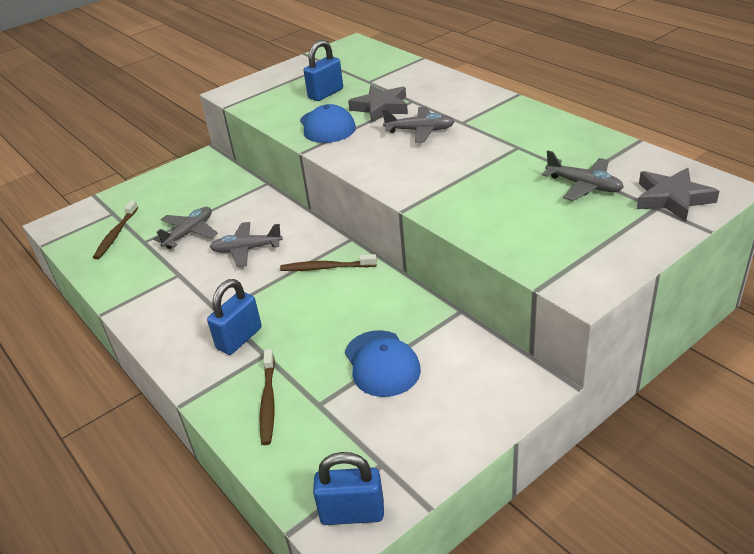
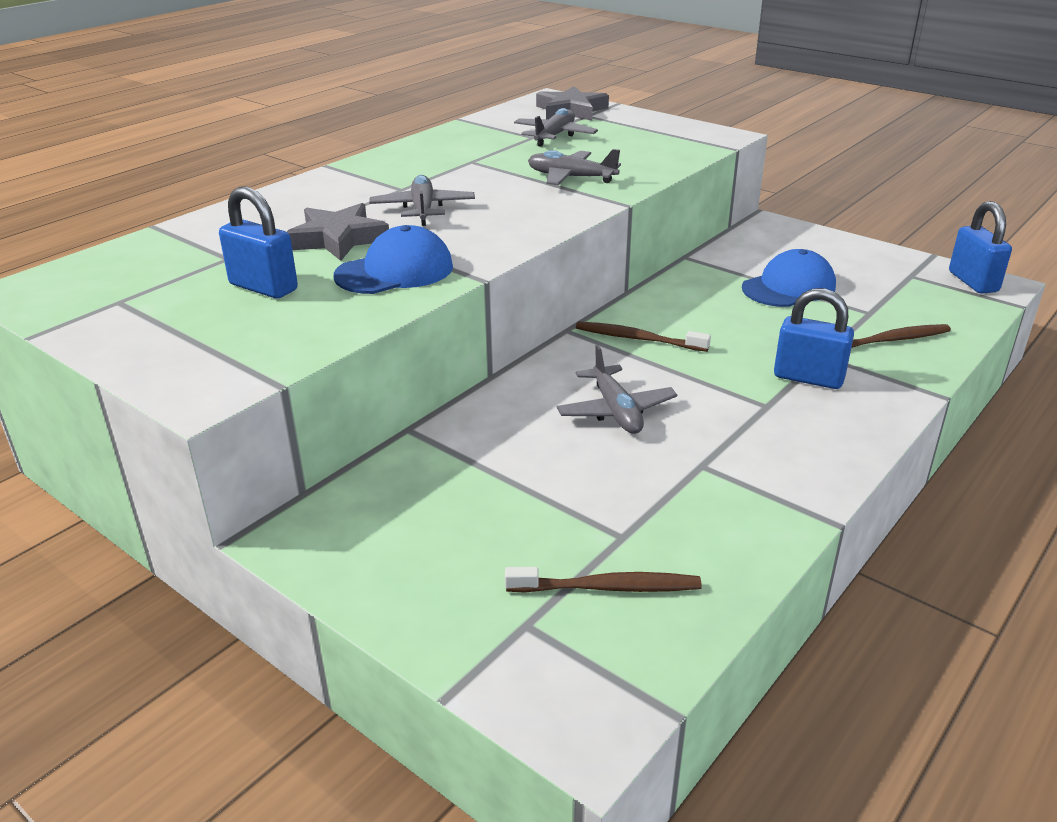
camera: 105 degrees left, 5 degrees down
(189, 233) = (582, 483): grey plane -> grey plane (571, 177)
(326, 268) = (638, 339): brown toothbrush -> brown toothbrush turned 120 degrees clockwise

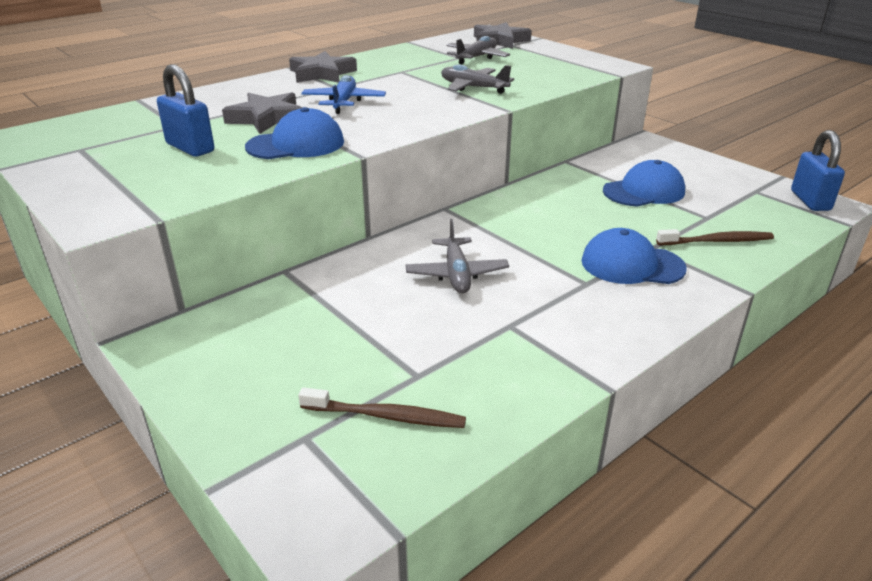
camera: 10 degrees right, 0 degrees up
(373, 171) = (322, 74): none -> grey star
(423, 209) = (344, 102): grey plane -> blue plane
(638, 339) = (500, 220): brown toothbrush -> none
(808, 378) = (632, 264): blue padlock -> blue cap

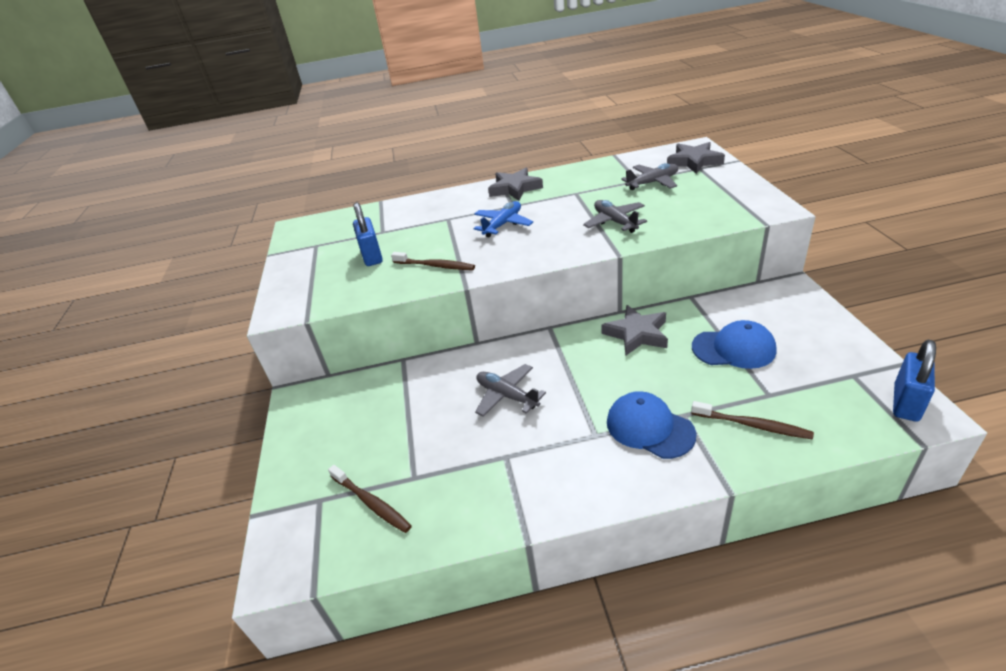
camera: 35 degrees right, 5 degrees up
(267, 118) = (439, 234): grey star -> grey star (637, 334)
(296, 144) = (435, 266): blue cap -> brown toothbrush
(456, 274) = (507, 396): grey plane -> grey plane turned 105 degrees clockwise

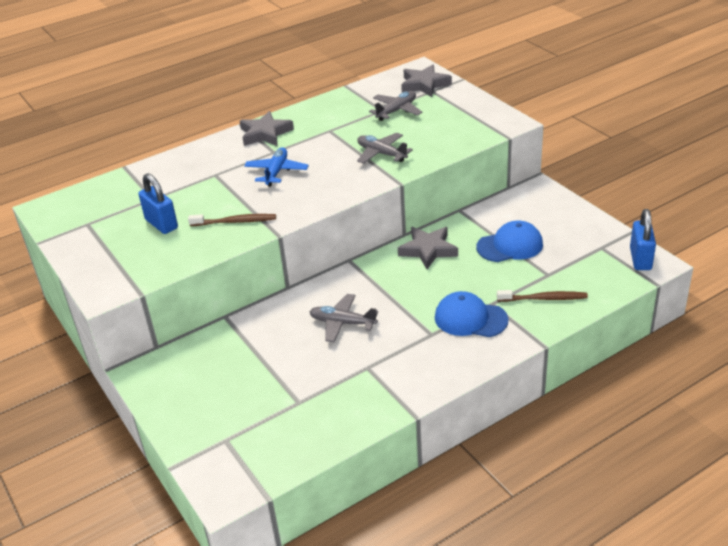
camera: 25 degrees left, 0 degrees up
(371, 503) = (274, 428): brown toothbrush -> none

